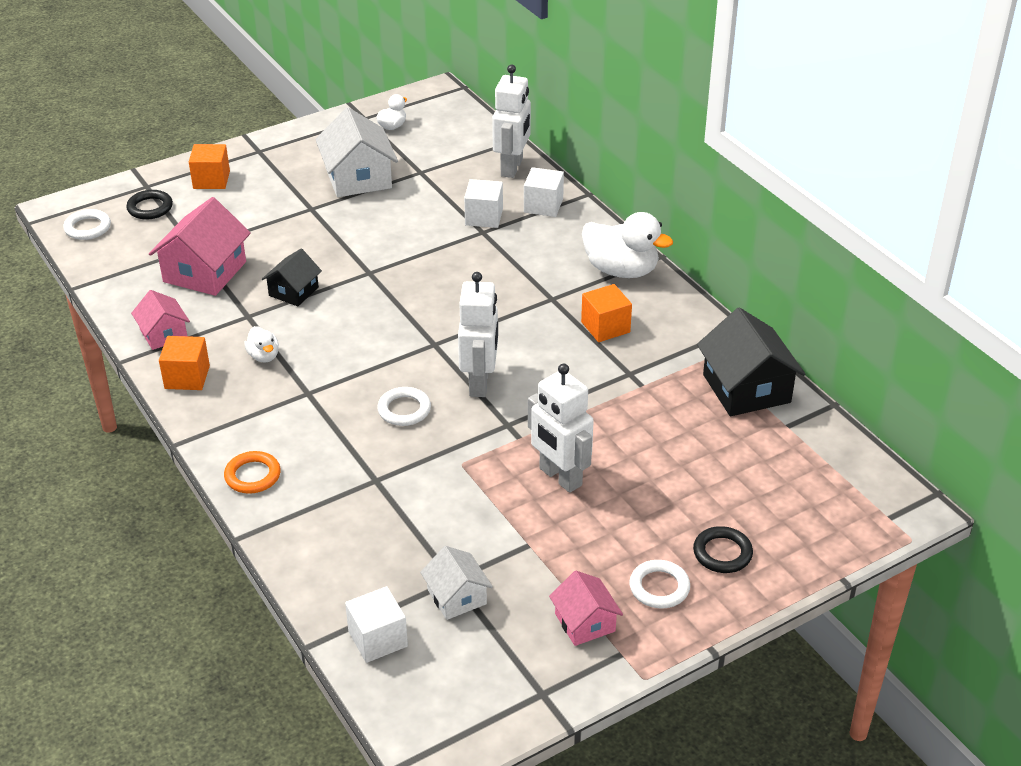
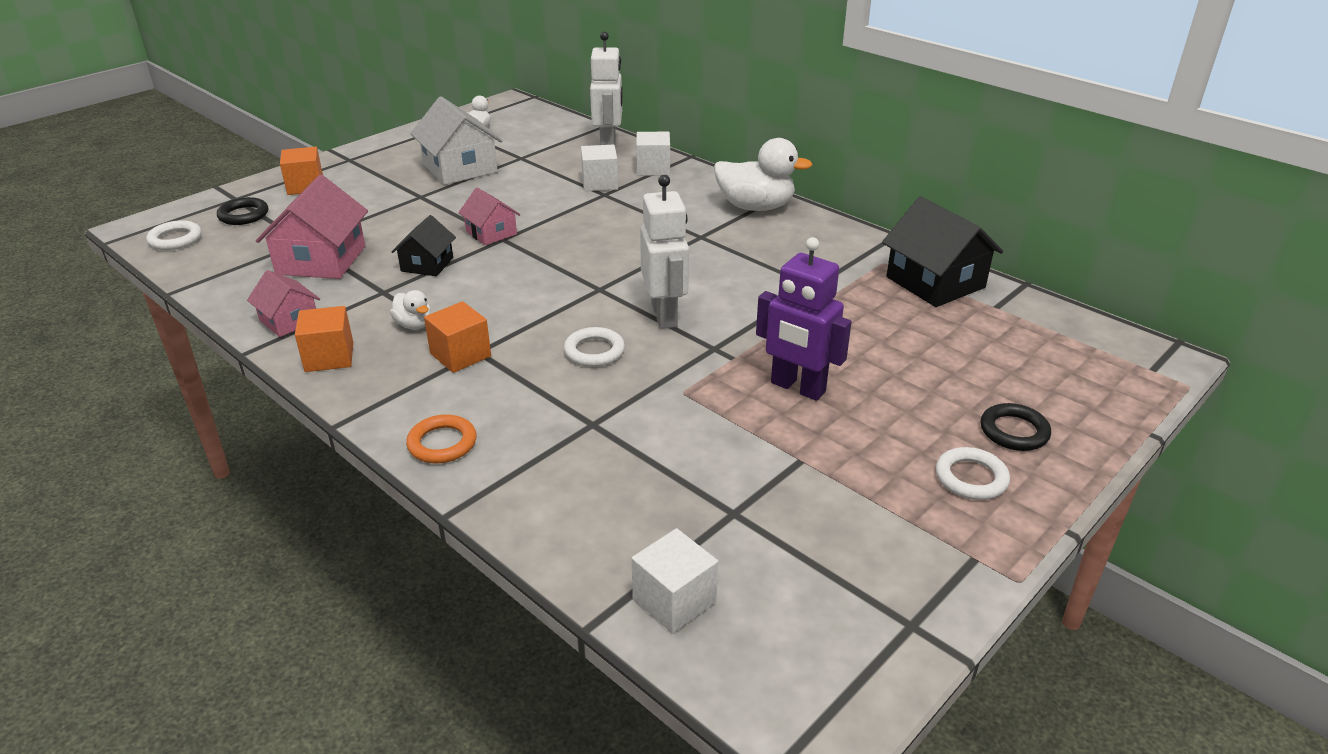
camera: 15 degrees left, 5 degrees down
(457, 597) = (748, 531): white house -> none
(560, 477) = (797, 388): white robot -> purple robot
(585, 622) = (912, 531): pink house -> pink house (491, 233)
(605, 327) = (767, 252): orange cube -> orange cube (460, 355)

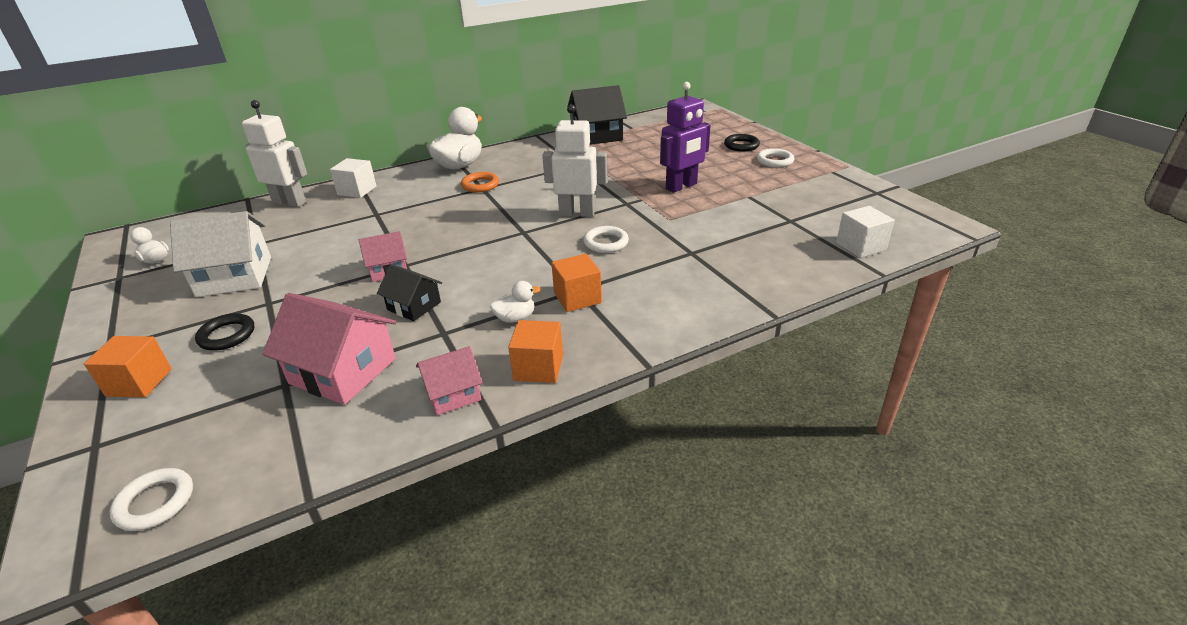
camera: 70 degrees left, 0 degrees up
(243, 215) = (157, 436): black ring -> black ring (227, 335)
(442, 443) = (692, 313): orange ring -> orange ring (480, 185)
(600, 183) = (355, 213): white cube -> none

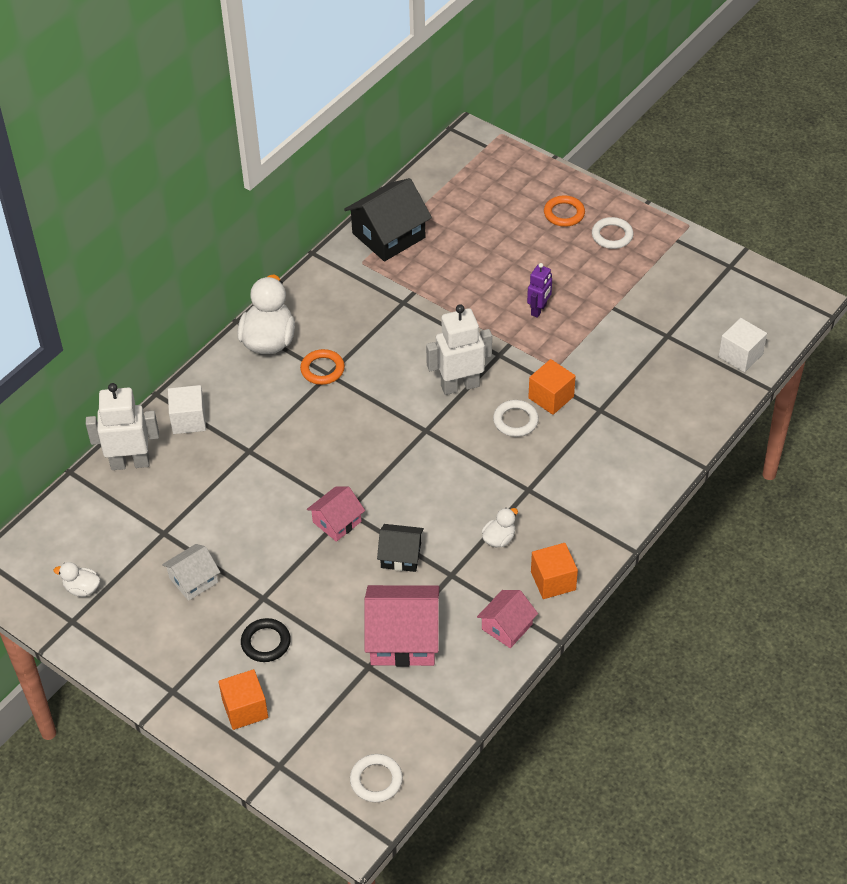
camera: 25 degrees left, 15 degrees up
(235, 276) = (193, 580): white house -> white house, size x0.58
(577, 298) = (535, 499): orange cube -> orange cube (551, 397)
(681, 186) = (539, 310): purple robot -> purple robot, size x0.58
(741, 145) = (564, 213): black ring -> orange ring

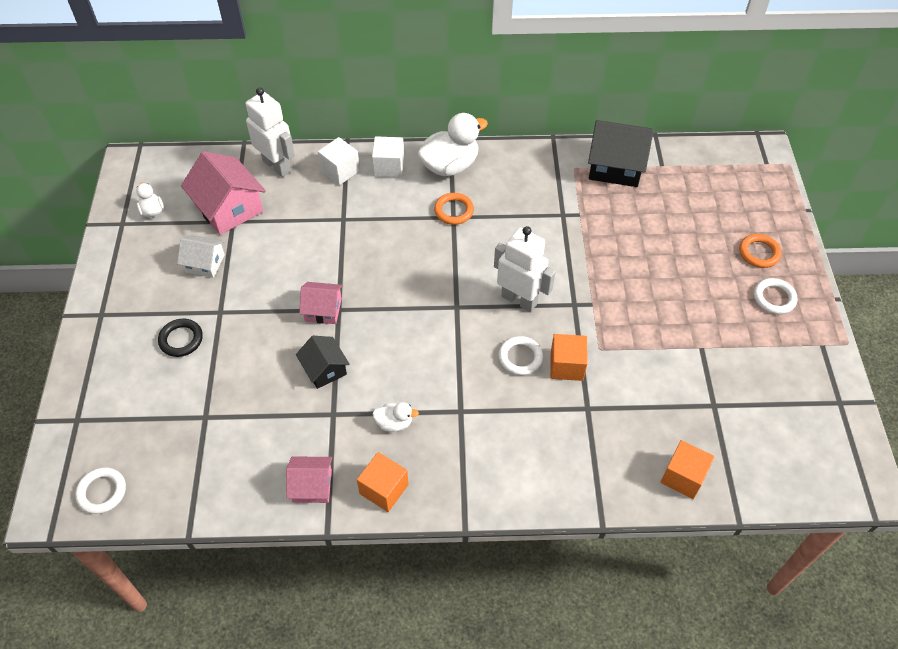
camera: 50 degrees right, 5 degrees up
(245, 709) = (113, 366): orange cube -> orange cube (683, 477)
(403, 639) = (247, 422): pink house -> pink house (229, 208)
(539, 310) = (645, 300): purple robot -> none
(740, 355) = (751, 475): white cube -> white cube (389, 167)

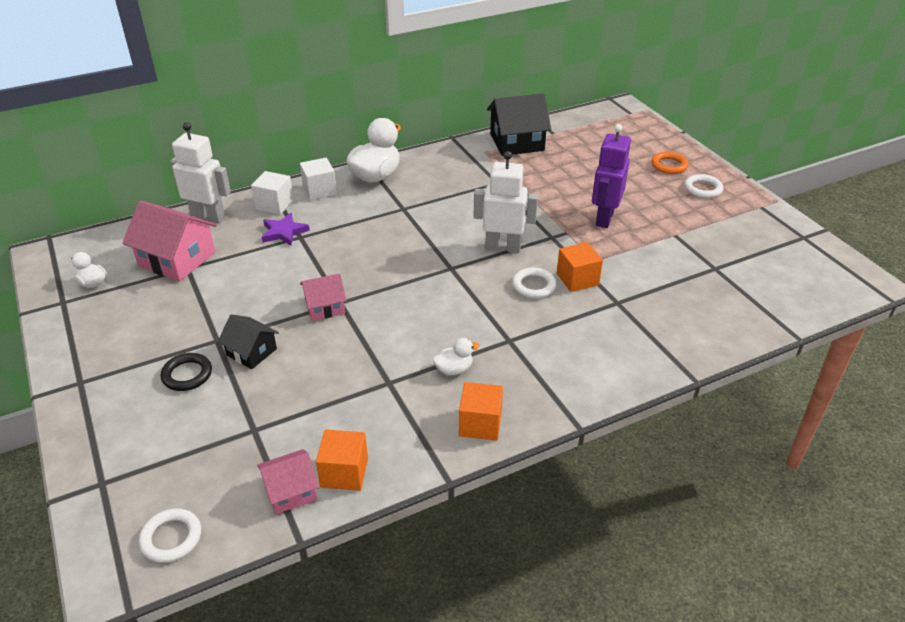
camera: 25 degrees left, 15 degrees down
(205, 263) = (176, 307): white house -> none
(312, 486) = (406, 447): pink house -> pink house (290, 491)
(324, 369) = (356, 351): black house -> black house (251, 352)
(332, 208) = (284, 232): none -> purple star
(454, 211) = (401, 204): orange ring -> none
(642, 299) = (604, 218): none -> purple robot
(683, 477) = (731, 323): orange cube -> orange cube (344, 472)

